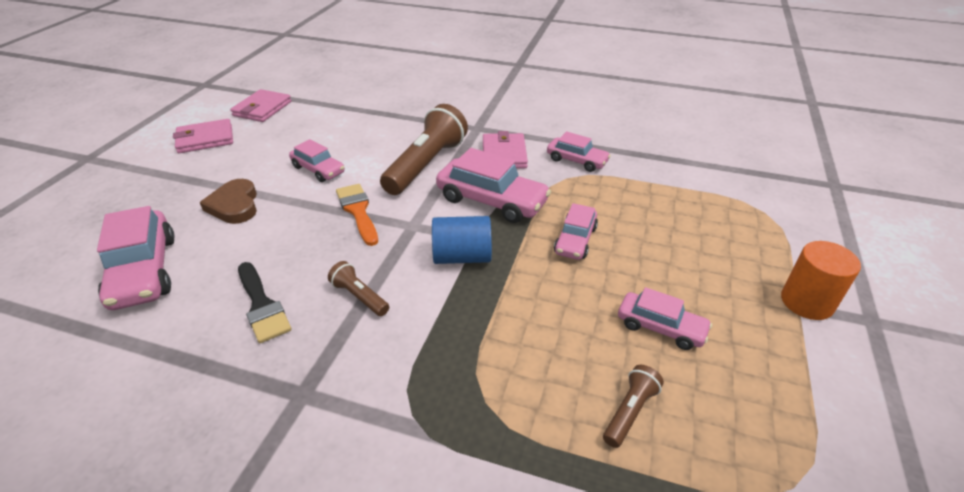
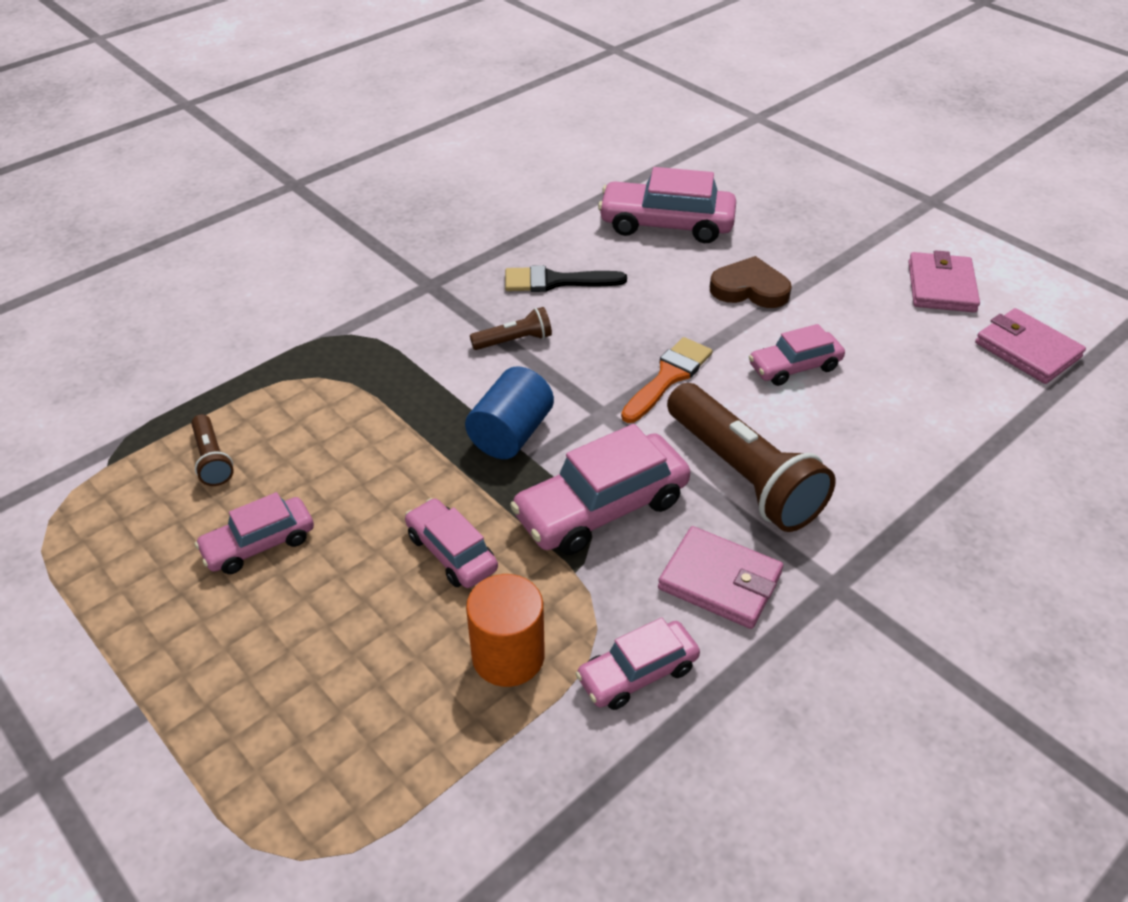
camera: 120 degrees right, 5 degrees up
(358, 211) = (668, 377): orange brush -> orange brush turned 60 degrees counterclockwise
(807, 302) = (136, 726): orange cylinder -> orange cylinder (508, 656)

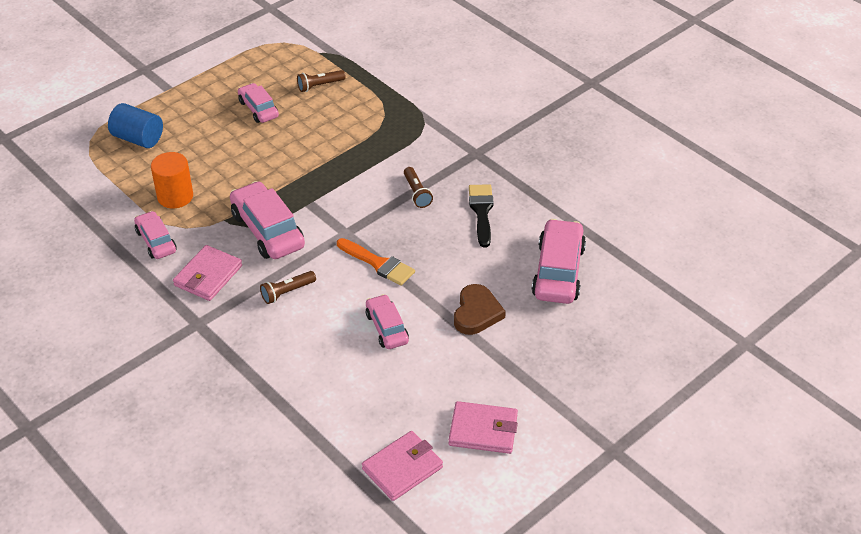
camera: 90 degrees right, 0 degrees up
(451, 552) = (243, 174): pink car -> none
(511, 434) = (330, 194): blue cylinder -> blue cylinder (138, 138)
(743, 475) = (287, 292): brown flashlight -> brown flashlight, size x0.47

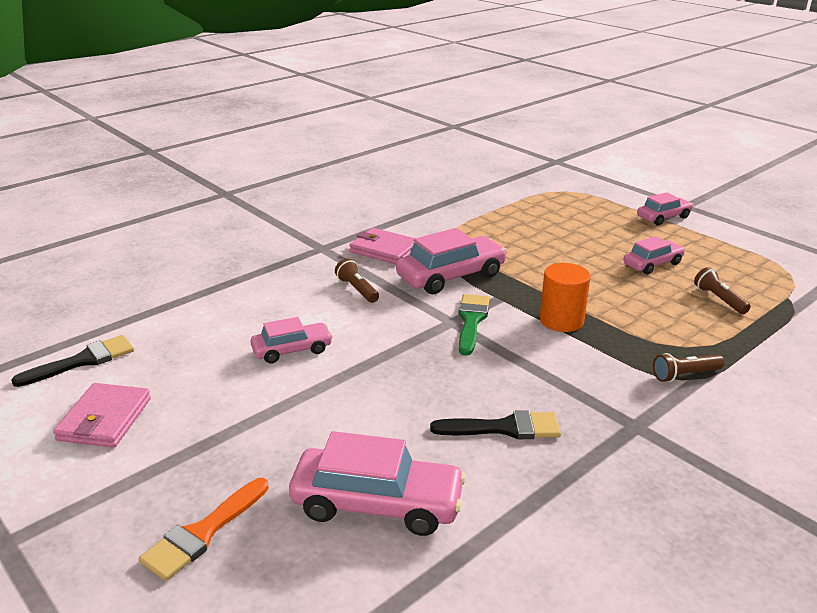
camera: 90 degrees right, 15 degrees down
(138, 138) = (576, 209): blue cylinder -> none
(156, 241) = (432, 225): pink car -> pink car (663, 217)
(175, 196) = (496, 230): orange cylinder -> orange cylinder (561, 320)
(345, 221) = (471, 321): none -> green brush
(378, 264) = (399, 344): orange brush -> orange brush (203, 533)
(402, 468) = (83, 361): pink wallet -> black brush
(417, 193) = (532, 372): brown flashlight -> brown flashlight (685, 375)
(476, 313) = (303, 418): brown heart -> none

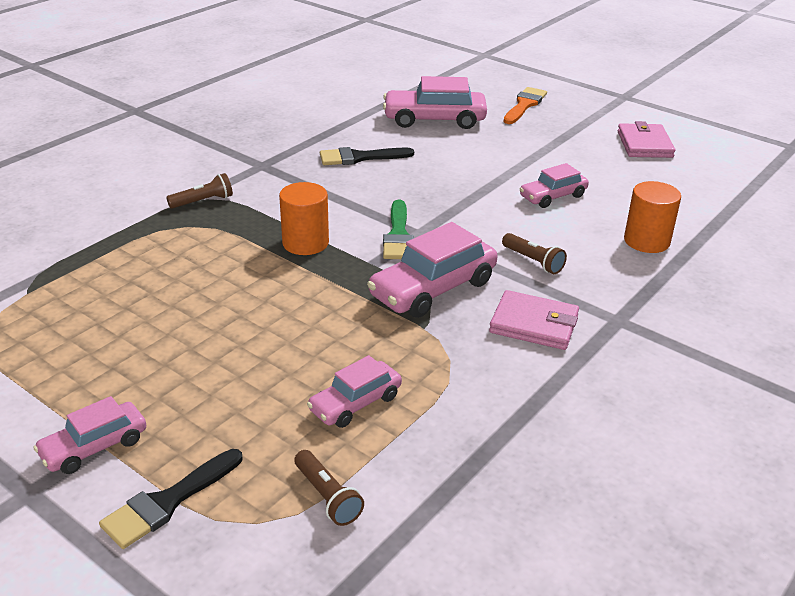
camera: 170 degrees right, 5 degrees up
(83, 361) = (715, 176): black brush -> black brush (168, 502)
(241, 298) = (646, 241): none -> orange cylinder
(652, 264) = (168, 332): pink car -> pink car (355, 403)
(719, 299) = (115, 283): brown flashlight -> brown flashlight (327, 497)

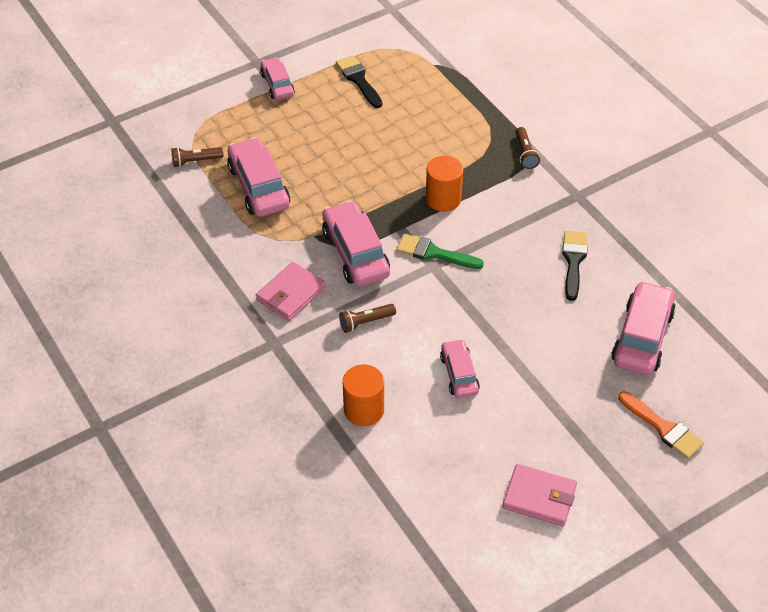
camera: 110 degrees right, 15 degrees up
(168, 502) = (224, 106): black brush -> black brush (358, 80)
(355, 403) = (259, 187): pink car -> pink car, size x1.66

